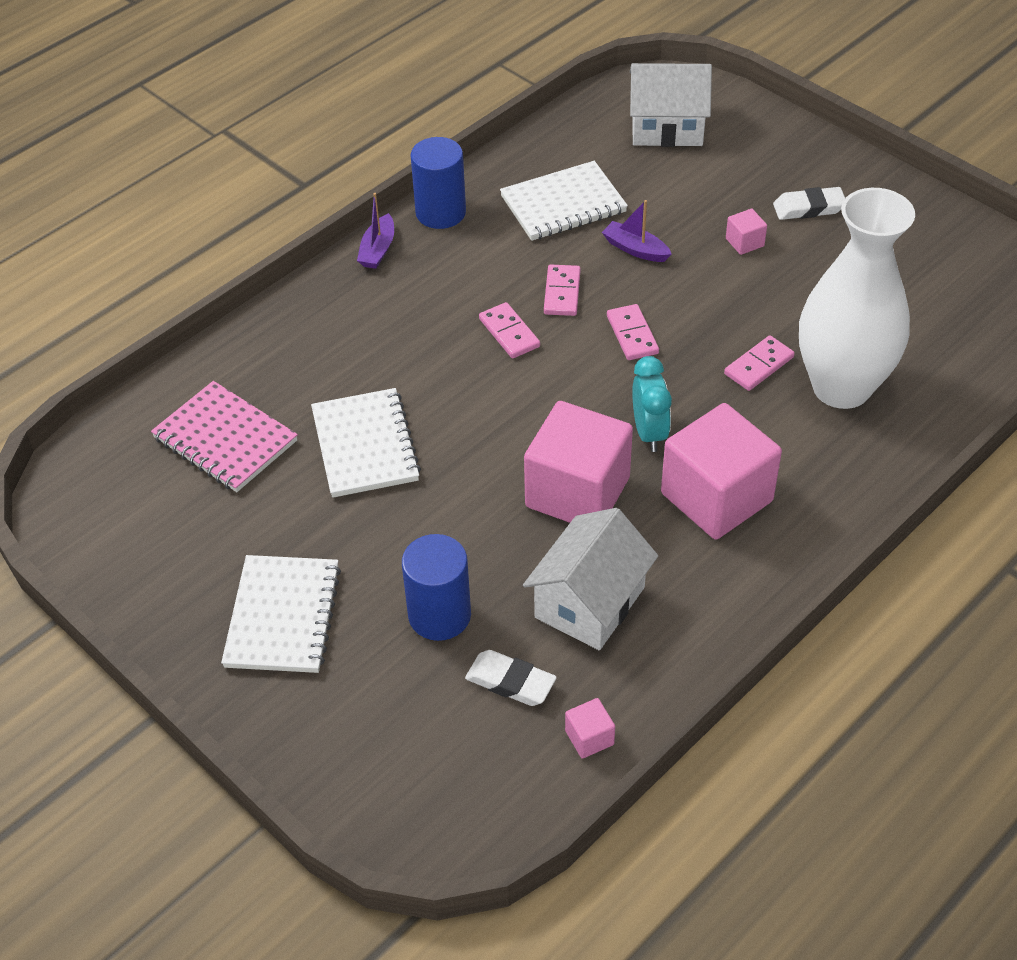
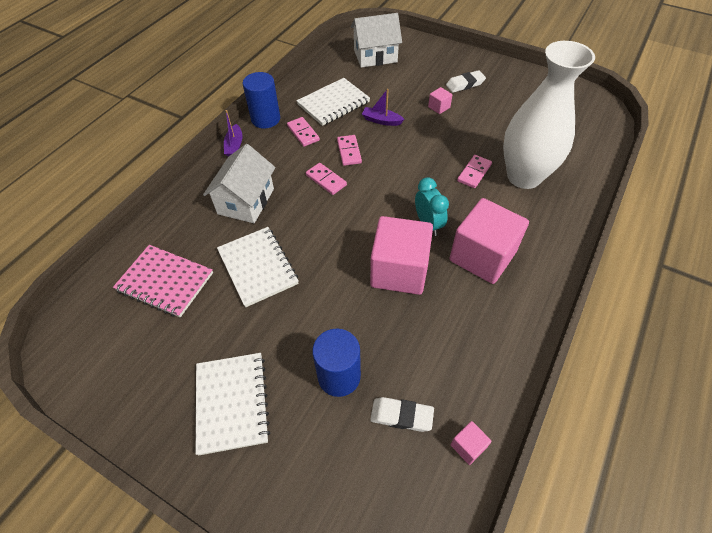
camera: 15 degrees left, 5 degrees up
(589, 602) = (432, 344): white house -> white house (246, 201)
(632, 335) = (397, 168): pink domino -> pink domino (303, 133)

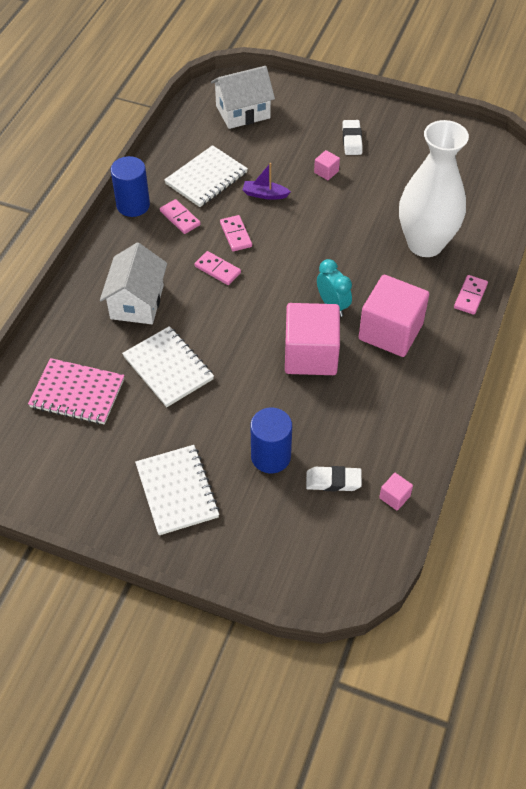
camera: 10 degrees left, 0 degrees up
(234, 146) = (106, 241): purple boat -> none
(465, 84) = (352, 140): white eraser -> white eraser turned 60 degrees counterclockwise
(474, 173) = (373, 245): pink domino -> pink domino (470, 296)

